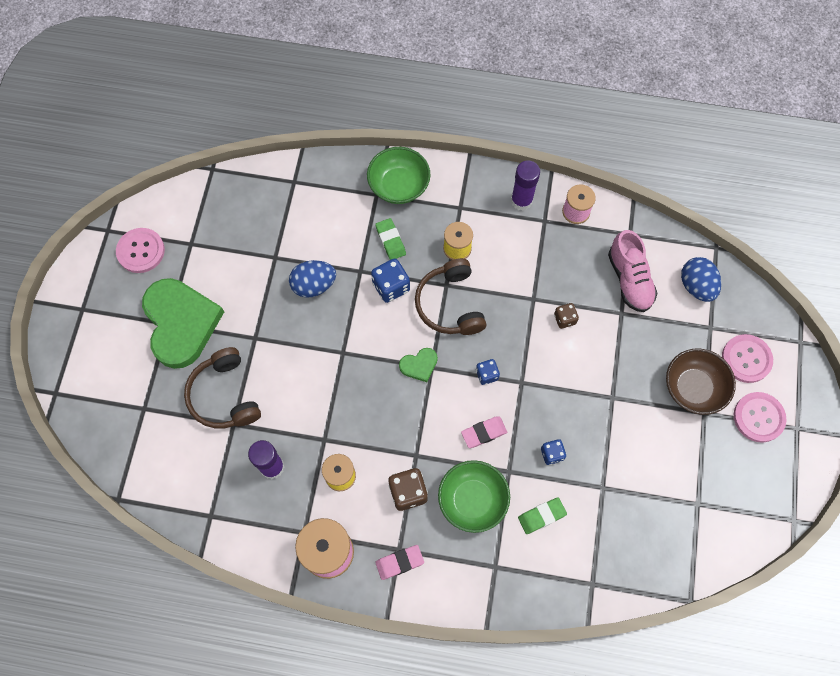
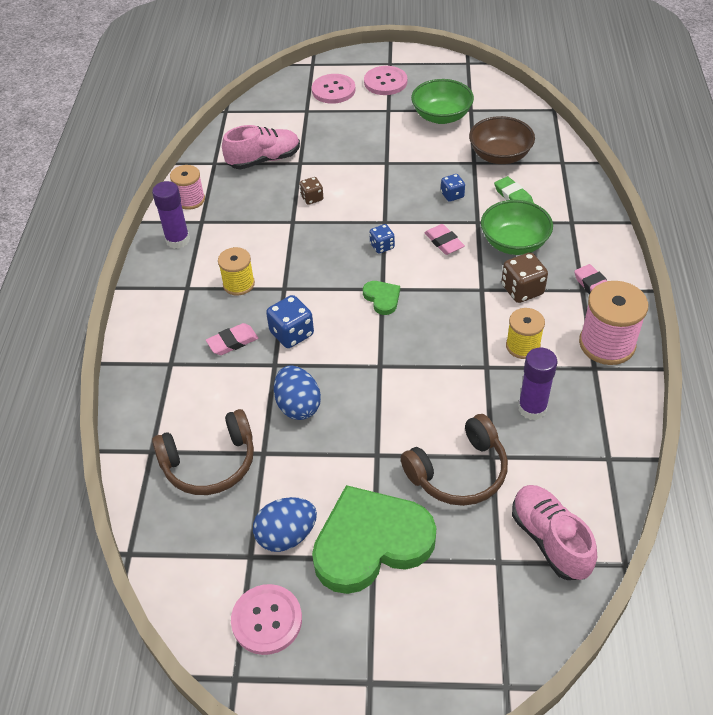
camera: 95 degrees left, 20 degrees down
(151, 449) = (550, 540): none -> pink shoe
(390, 240) = (232, 342): green eraser -> pink eraser
(399, 186) = (158, 344): green bowl -> green bowl (441, 116)
(450, 304) = (307, 282): brown headphones -> brown headphones (210, 463)
(693, 388) = (367, 117): brown bowl -> brown bowl (499, 156)
(696, 286) = (266, 120): blue egg -> blue egg (286, 535)

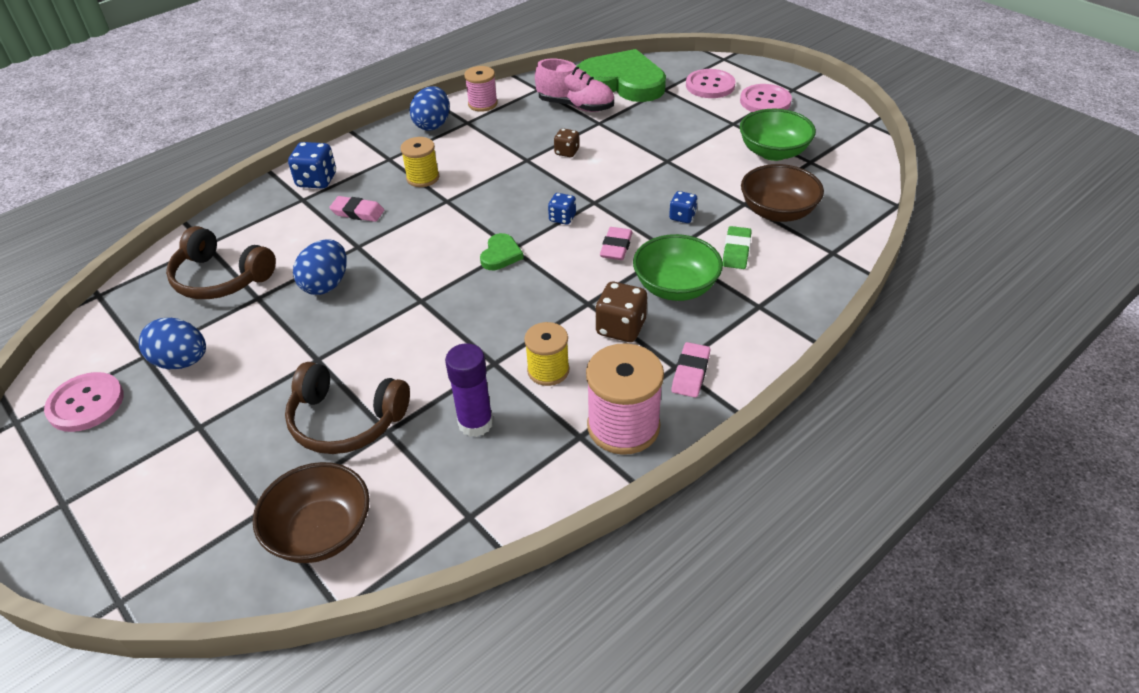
camera: 45 degrees right, 5 degrees down
(177, 240) = (433, 125): purple glue stick -> blue egg
(292, 334) = (401, 234): blue dice -> blue dice (317, 180)
(371, 542) = (215, 414): green heart -> green heart (622, 82)
(550, 540) = (321, 532): pink shoe -> brown bowl

